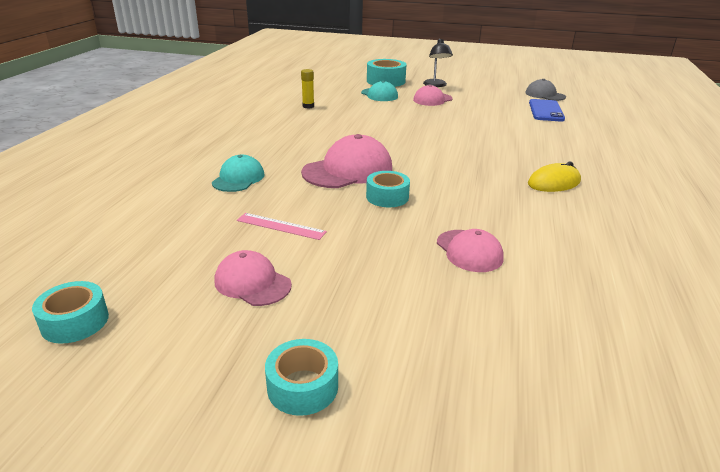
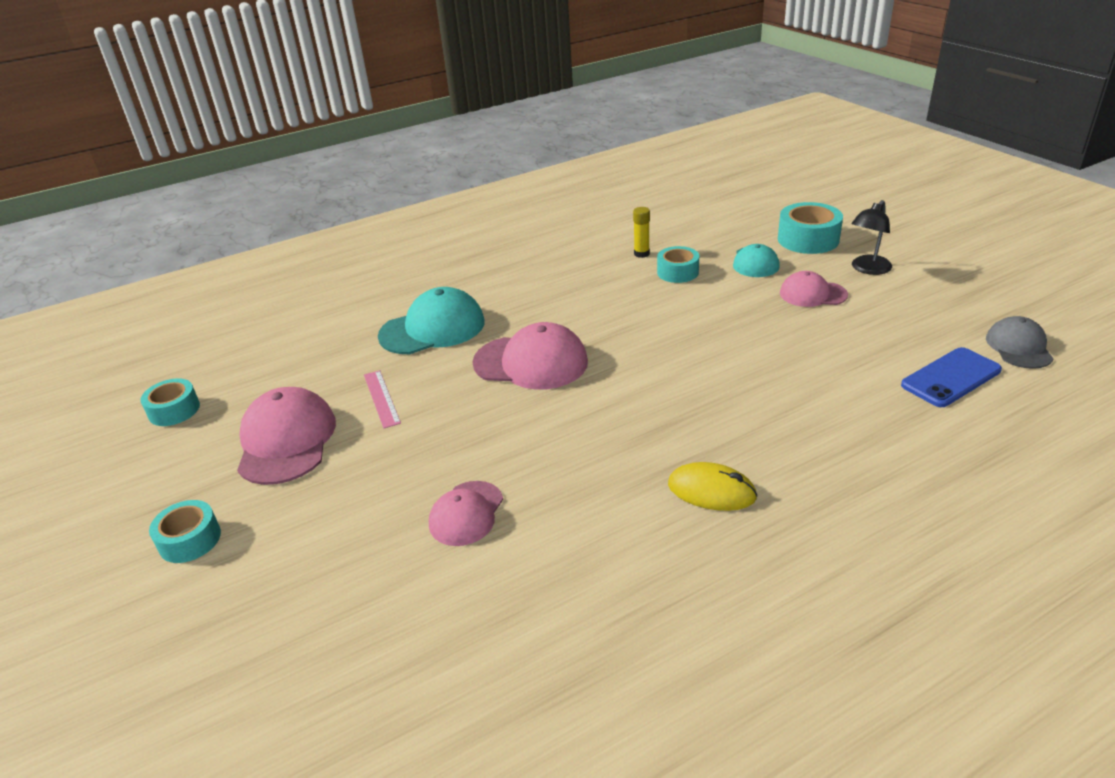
camera: 50 degrees right, 5 degrees up
(238, 178) = (432, 329): turquoise cap -> turquoise cap, size x1.64
(252, 283) = (286, 441): pink cap -> pink cap, size x1.64
(387, 197) = (508, 413): turquoise tape -> turquoise tape (677, 272)

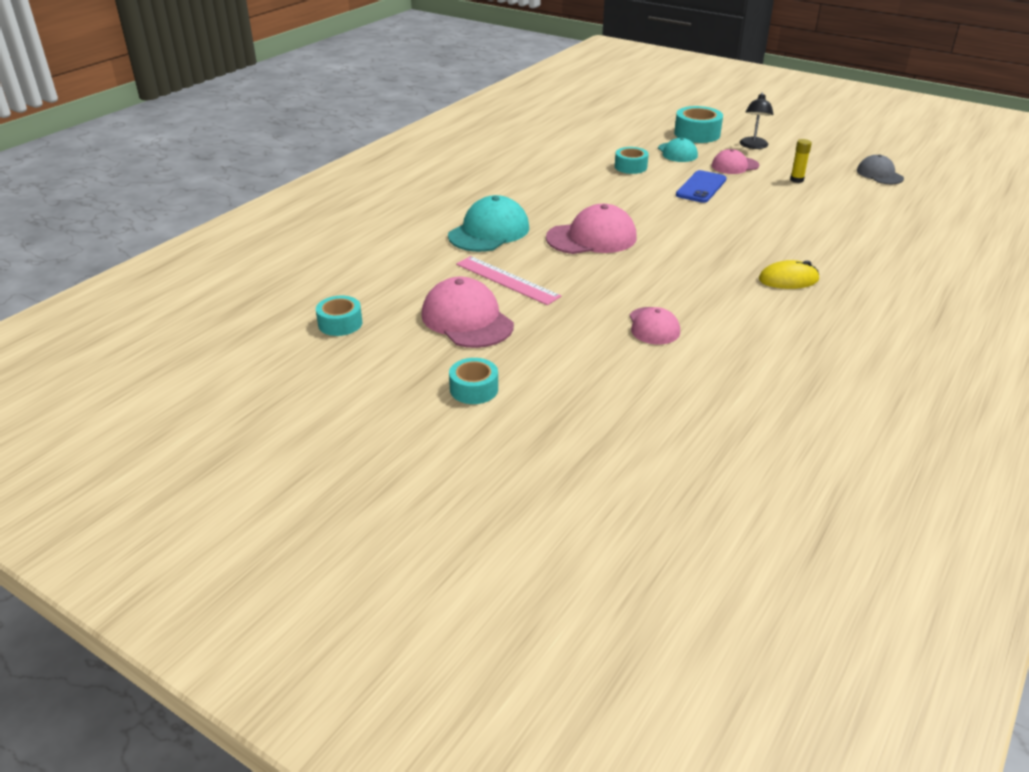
camera: 30 degrees left, 0 degrees up
(381, 398) = (507, 280): pink ruler -> pink ruler, size x1.52
(641, 254) = (591, 159): yellow glue stick -> yellow glue stick (796, 180)
(950, 378) = (859, 196): blue phone -> blue phone (701, 187)

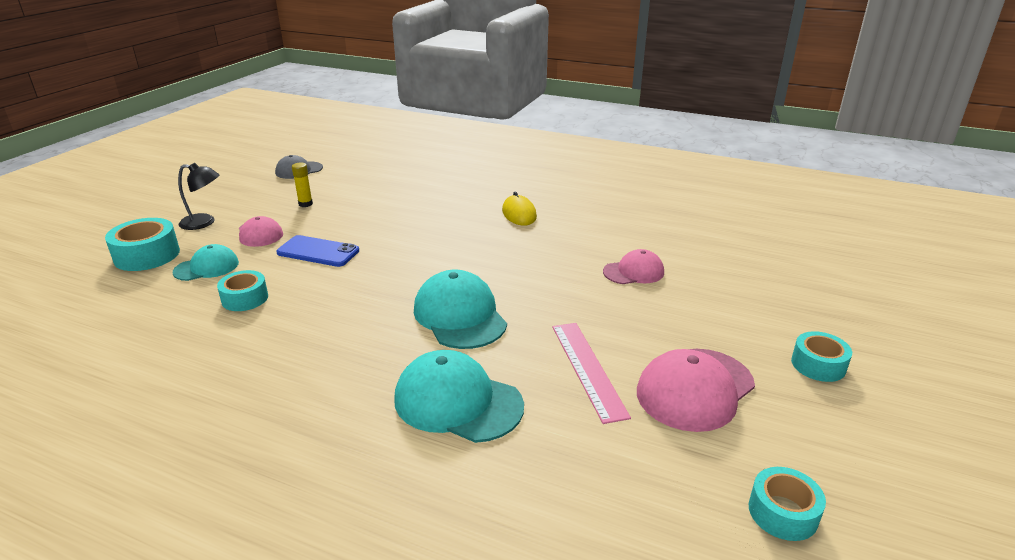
camera: 100 degrees left, 5 degrees down
(507, 280) = (588, 369): pink ruler -> pink ruler turned 45 degrees counterclockwise
(592, 238) = (459, 316): pink cap -> turquoise cap

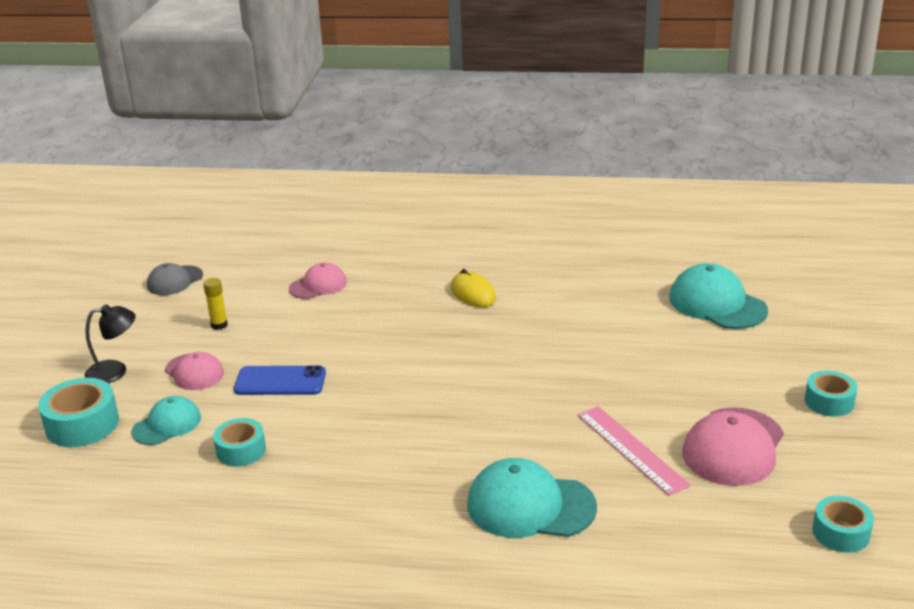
camera: 15 degrees left, 0 degrees up
(459, 316) = (480, 422): turquoise cap -> turquoise cap (717, 304)
(633, 272) = (626, 340): pink cap -> pink cap (318, 285)

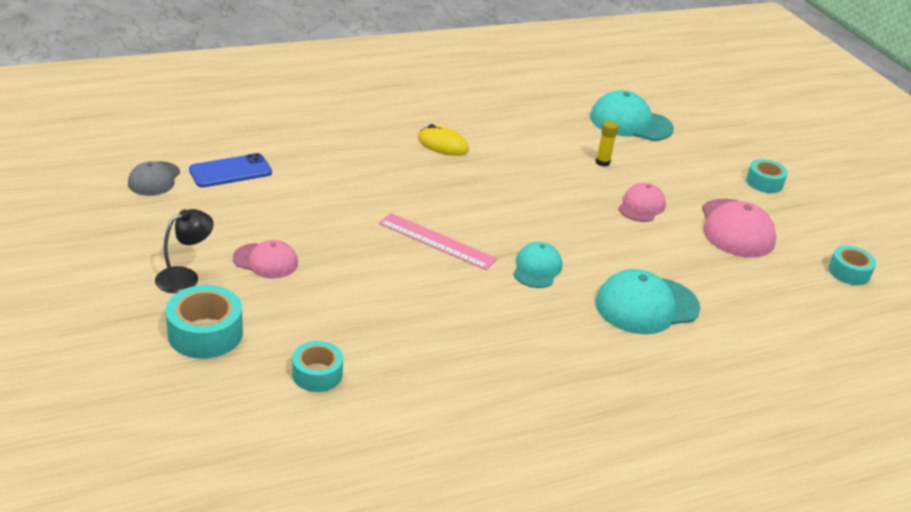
camera: 35 degrees left, 5 degrees up
(167, 424) = (289, 314): turquoise cap -> turquoise cap (537, 268)
(219, 325) = (244, 213): yellow glue stick -> yellow glue stick (602, 162)
(241, 450) = (381, 320): turquoise tape -> turquoise tape (317, 374)
(280, 381) = (354, 253): blue phone -> blue phone (230, 171)
(318, 285) = (301, 160): pink cap -> pink cap (641, 206)
(631, 449) = (674, 246): pink ruler -> pink ruler (437, 241)

